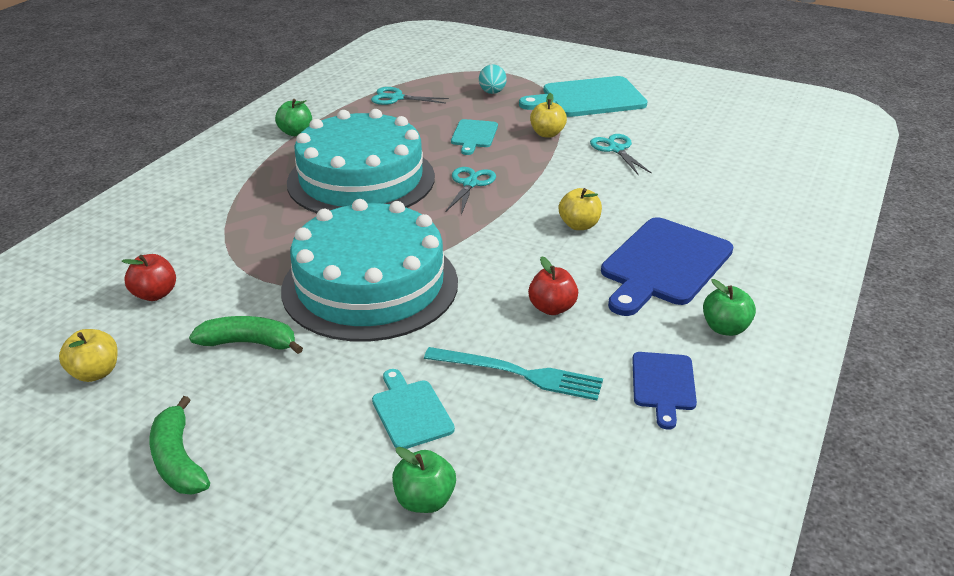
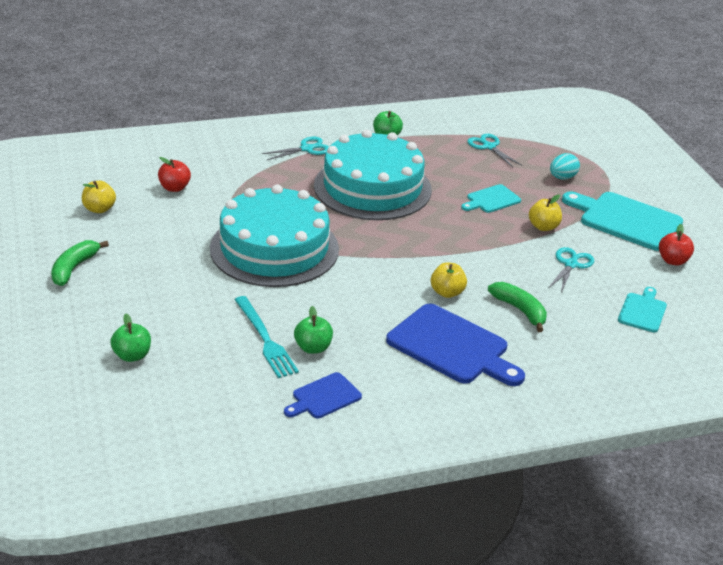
camera: 45 degrees right, 0 degrees up
(249, 343) = (176, 238): green banana -> green banana (520, 310)
(410, 411) = (189, 318): turquoise cutting board -> turquoise cutting board (642, 311)
(470, 184) = (430, 228): turquoise scissors -> turquoise scissors (306, 149)
(552, 308) = (342, 323): red apple -> red apple (672, 261)
(664, 265) = (452, 346): blue cutting board -> blue cutting board turned 135 degrees counterclockwise
(725, 328) = (415, 400): green apple -> green apple (313, 348)

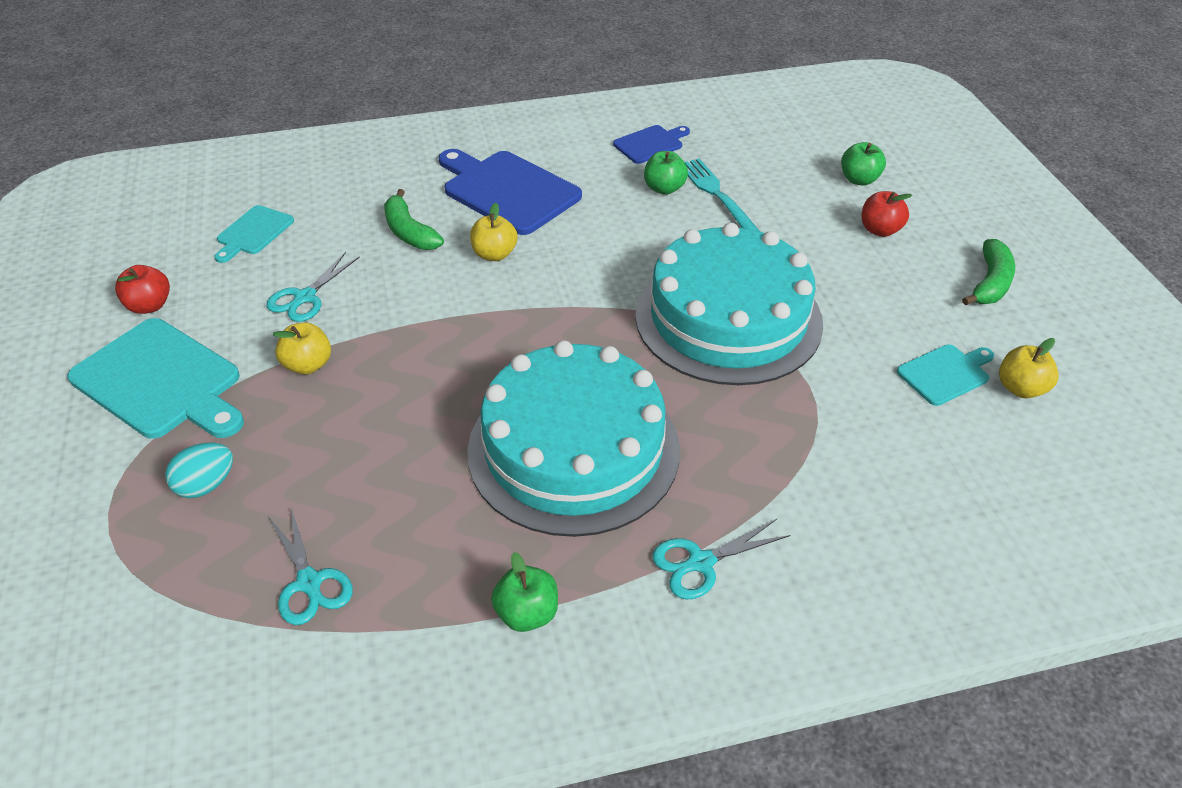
camera: 175 degrees left, 10 degrees up
(174, 188) = (922, 440): red apple -> red apple (880, 230)
(491, 200) = (368, 423): turquoise cutting board -> turquoise cutting board (945, 373)

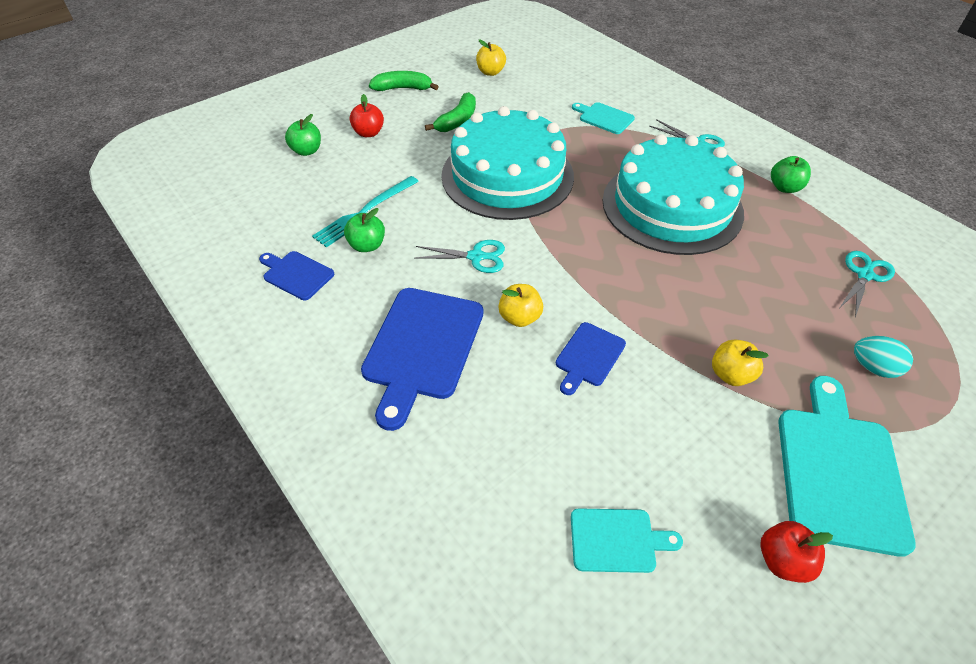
camera: 115 degrees left, 5 degrees up
(305, 297) = (667, 425): turquoise scissors -> turquoise scissors (476, 257)
(409, 232) = (528, 393): green banana -> green banana (457, 121)
(413, 280) = (589, 356): none -> blue cutting board
(945, 373) = (497, 94): turquoise cutting board -> turquoise cutting board (604, 118)

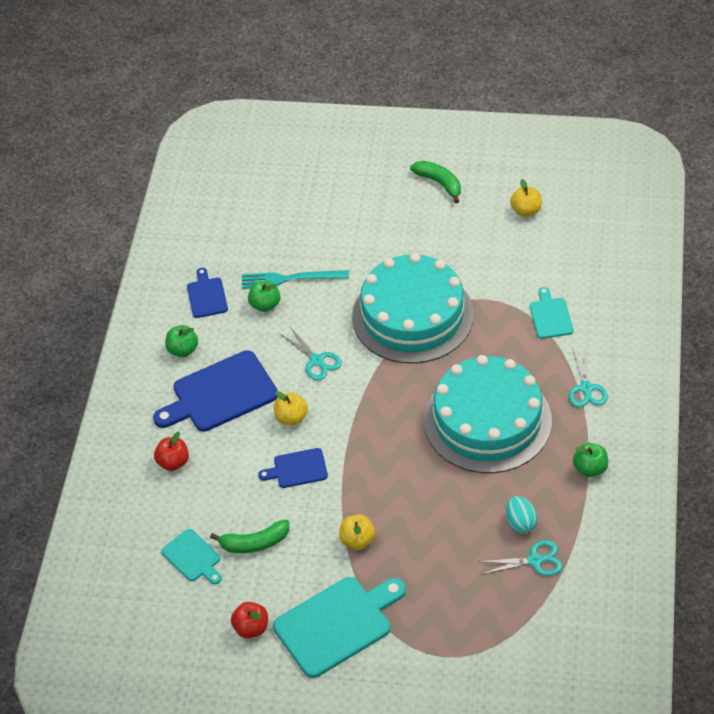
camera: 50 degrees right, 0 degrees up
(307, 151) = (310, 200): green apple -> green apple (183, 350)
(369, 133) = (366, 211): red apple -> red apple (173, 462)
(457, 121) = (440, 243): green banana -> green banana (254, 543)
(873, 367) = (442, 604): turquoise egg -> turquoise egg (520, 523)

